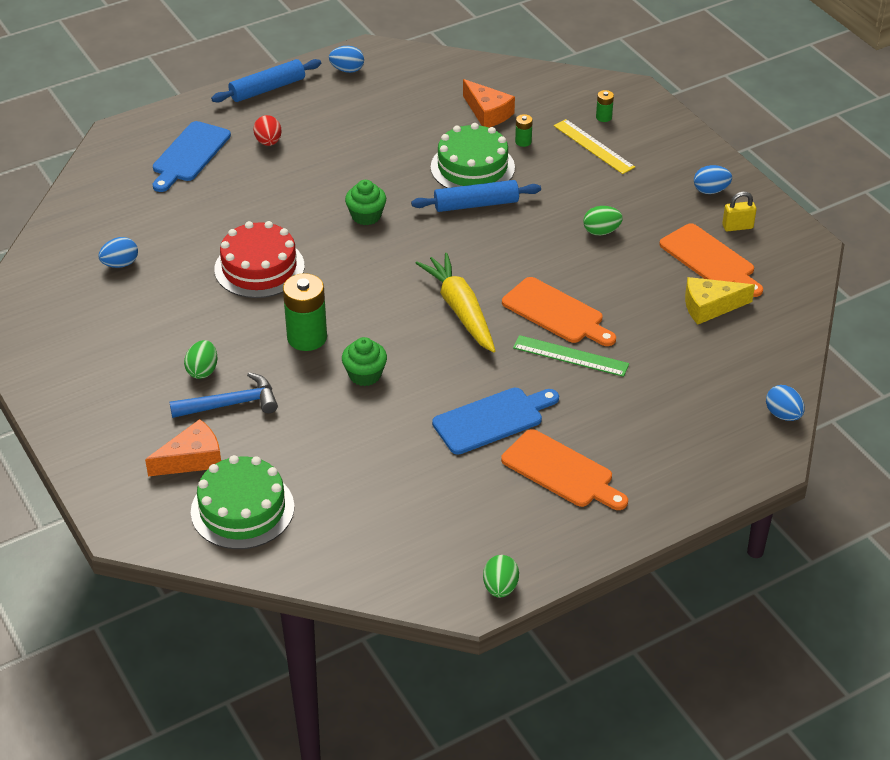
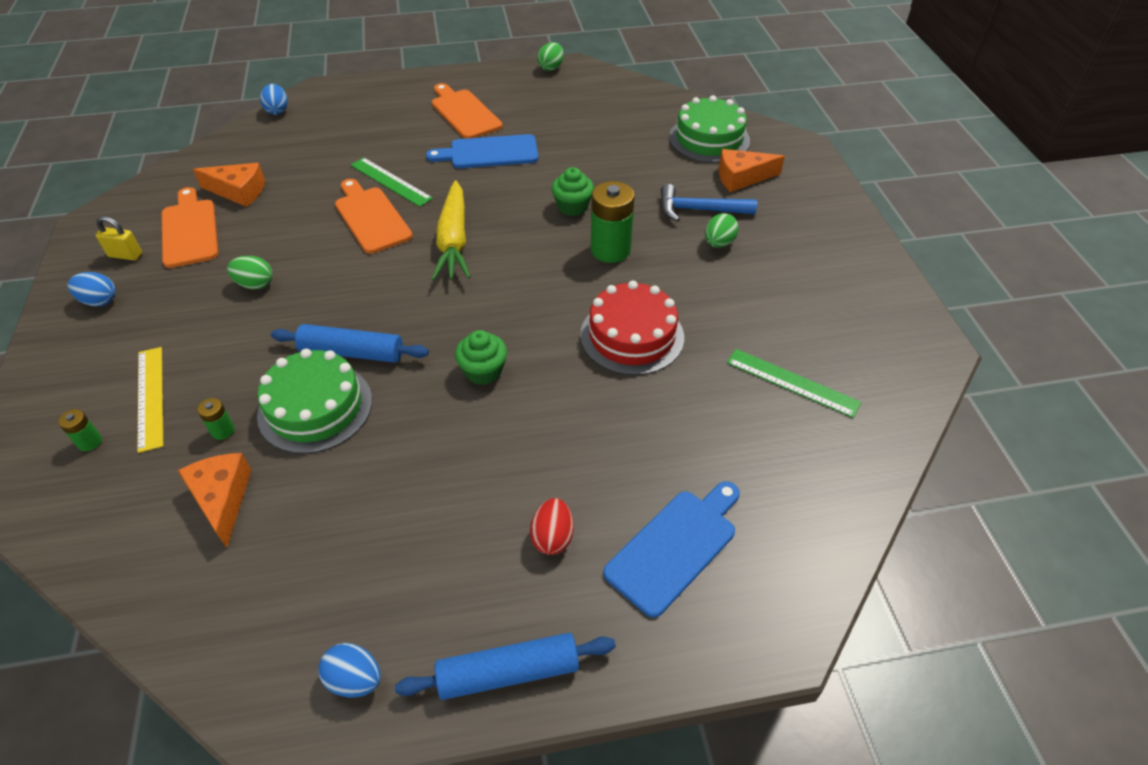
camera: 160 degrees left, 5 degrees up
(120, 264) = (792, 382): blue egg -> green ruler
(710, 307) = (238, 191): yellow cheese -> orange cheese

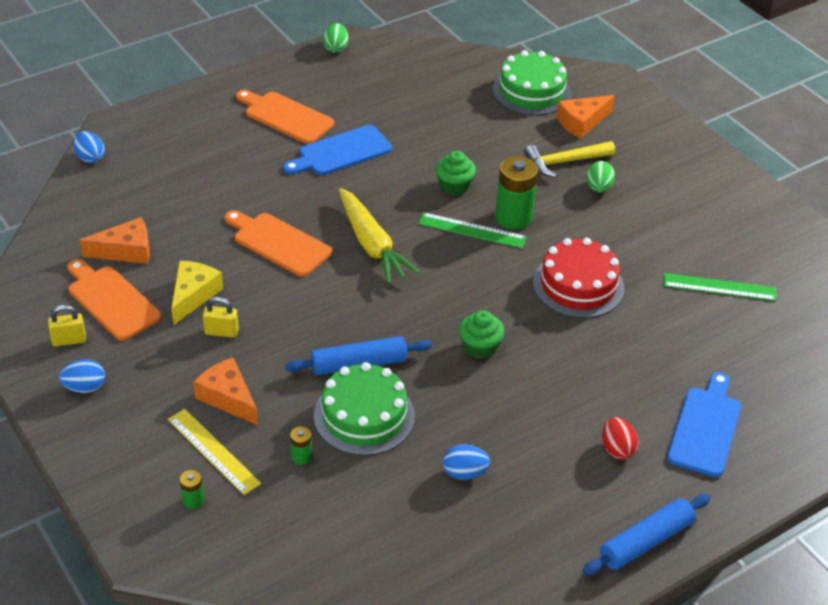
camera: 25 degrees left, 5 degrees down
(222, 499) = (346, 505): orange cheese -> orange cheese (228, 398)
(255, 284) = (221, 332): green egg -> yellow padlock
(259, 244) = (193, 295): none -> yellow cheese
(355, 679) = (545, 582): blue egg -> blue egg (464, 473)
(390, 181) = (269, 204): green ruler -> green ruler (472, 230)
(699, 210) = (564, 162): blue hammer -> yellow hammer

